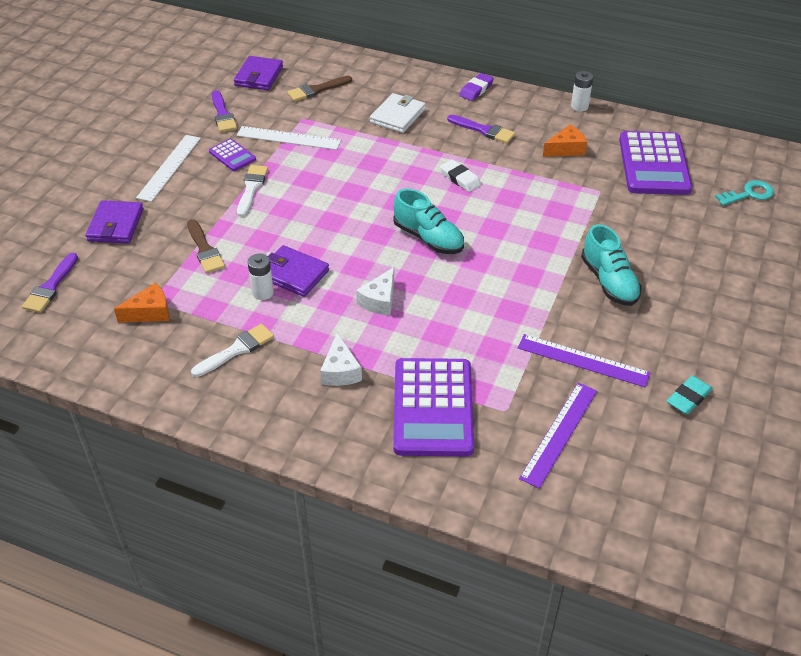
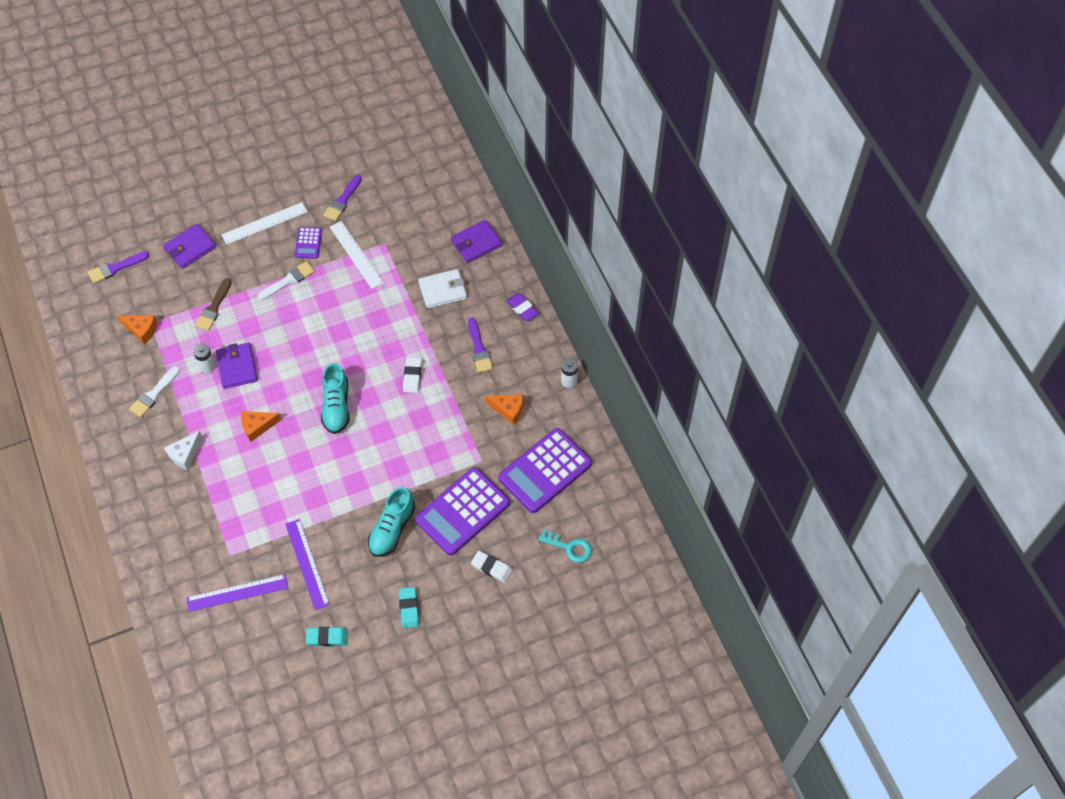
camera: 45 degrees right, 15 degrees up
(236, 350) = (153, 394): white brush -> white brush turned 120 degrees clockwise
(259, 76) = (403, 181): purple wallet -> purple wallet (476, 243)
(316, 90) = (422, 224): brown brush -> none
(379, 300) = (257, 426): white cheese -> orange cheese
(433, 408) = (199, 519): purple calculator -> purple calculator (462, 512)
(476, 90) = (522, 308): purple eraser -> purple eraser turned 60 degrees clockwise
(713, 322) = (409, 608): none -> turquoise eraser
(722, 247) = (491, 568): none -> white eraser

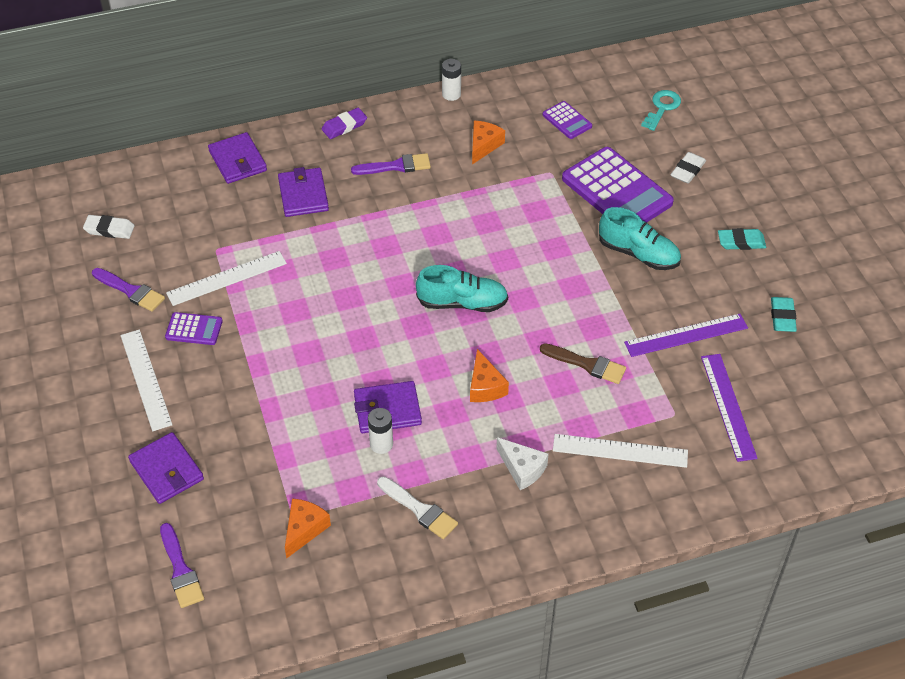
camera: 85 degrees left, 10 degrees down
(198, 517) = (620, 451): none -> white ruler
(213, 308) = (282, 439): brown brush -> brown brush (587, 364)
(289, 280) = (253, 351): white brush -> none
(412, 376) = (427, 228): white eraser -> white eraser (109, 229)
(443, 290) = (303, 195): white wallet -> purple wallet
(545, 471) = (567, 120): purple calculator -> purple calculator, size x0.48

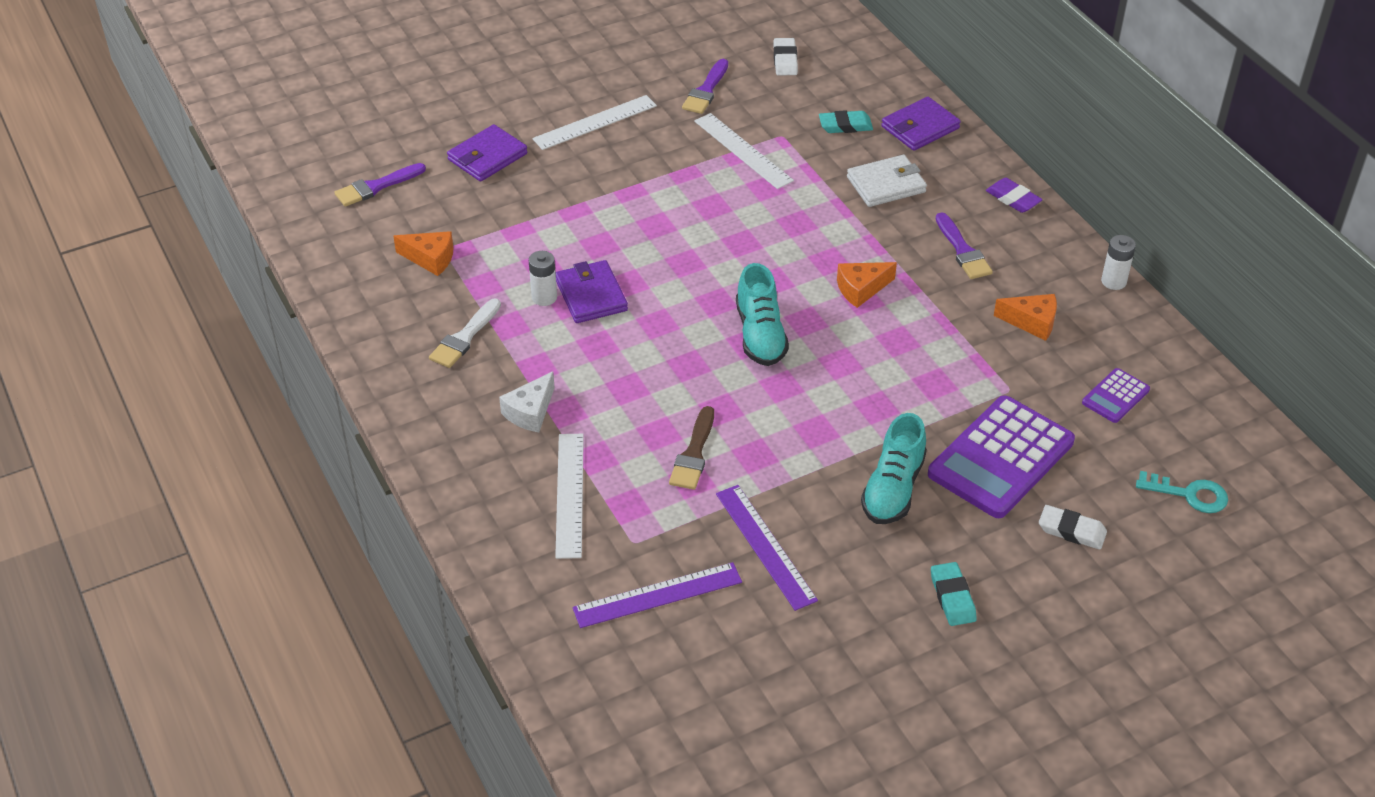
camera: 80 degrees right, 5 degrees down
(194, 329) = (667, 141): purple calculator -> none
(303, 195) = (886, 185): purple wallet -> white wallet
(485, 386) = (640, 368): orange cheese -> orange cheese (861, 289)
(782, 317) = (825, 649): turquoise eraser -> turquoise eraser (845, 125)

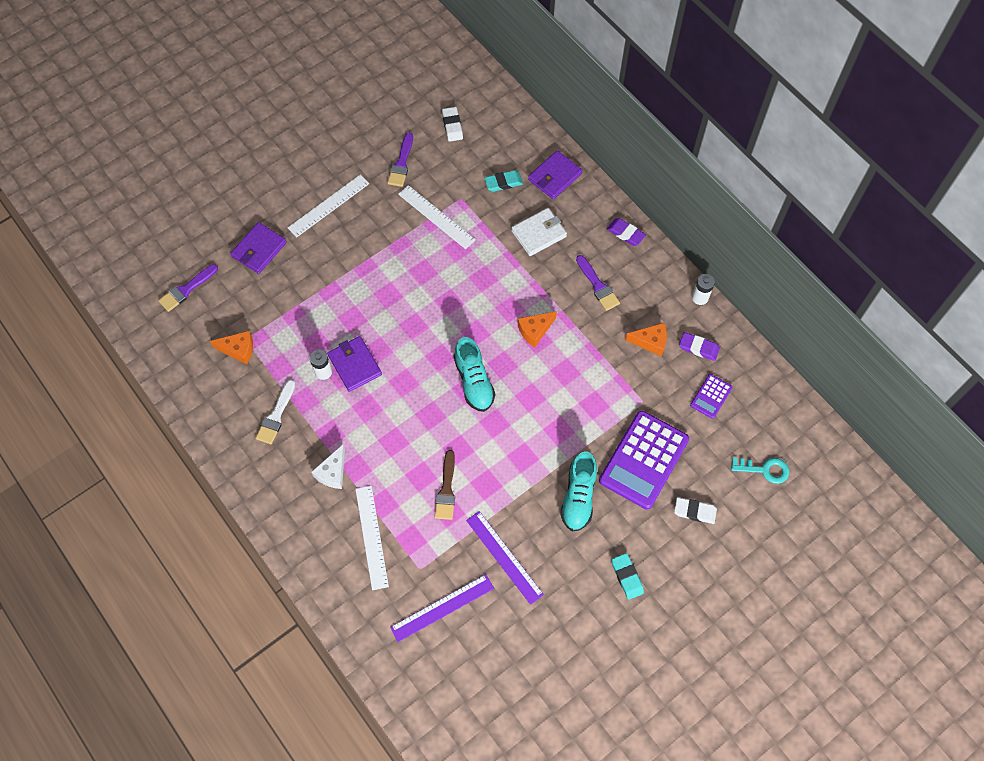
camera: 10 degrees left, 20 degrees up
(1104, 338) = (698, 348): none -> purple eraser

